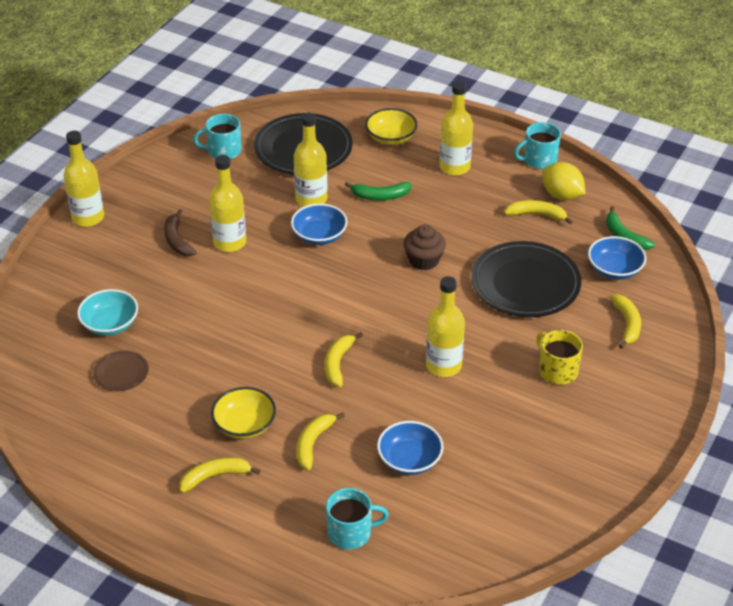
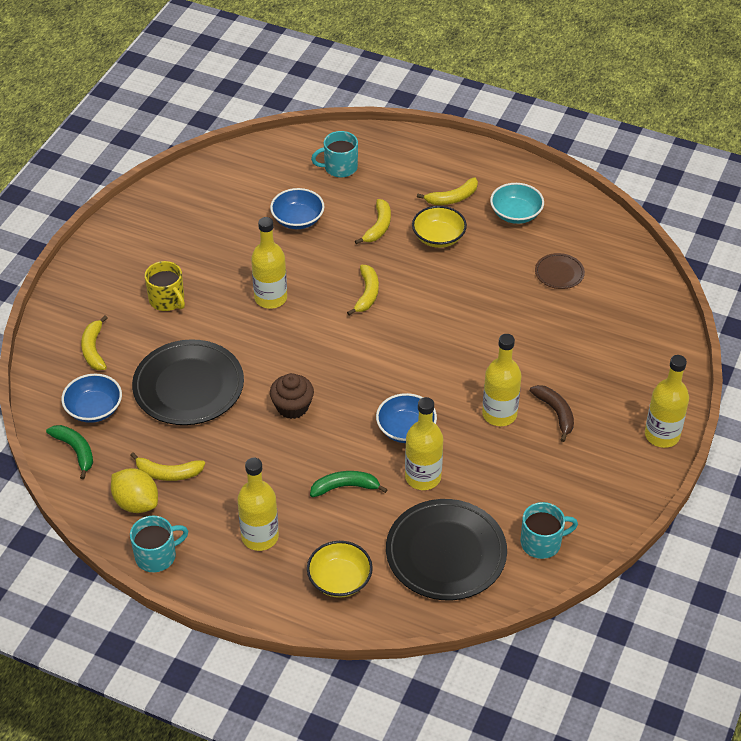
camera: 175 degrees right, 5 degrees up
(110, 324) = (587, 317): turquoise bowl -> turquoise bowl (516, 214)

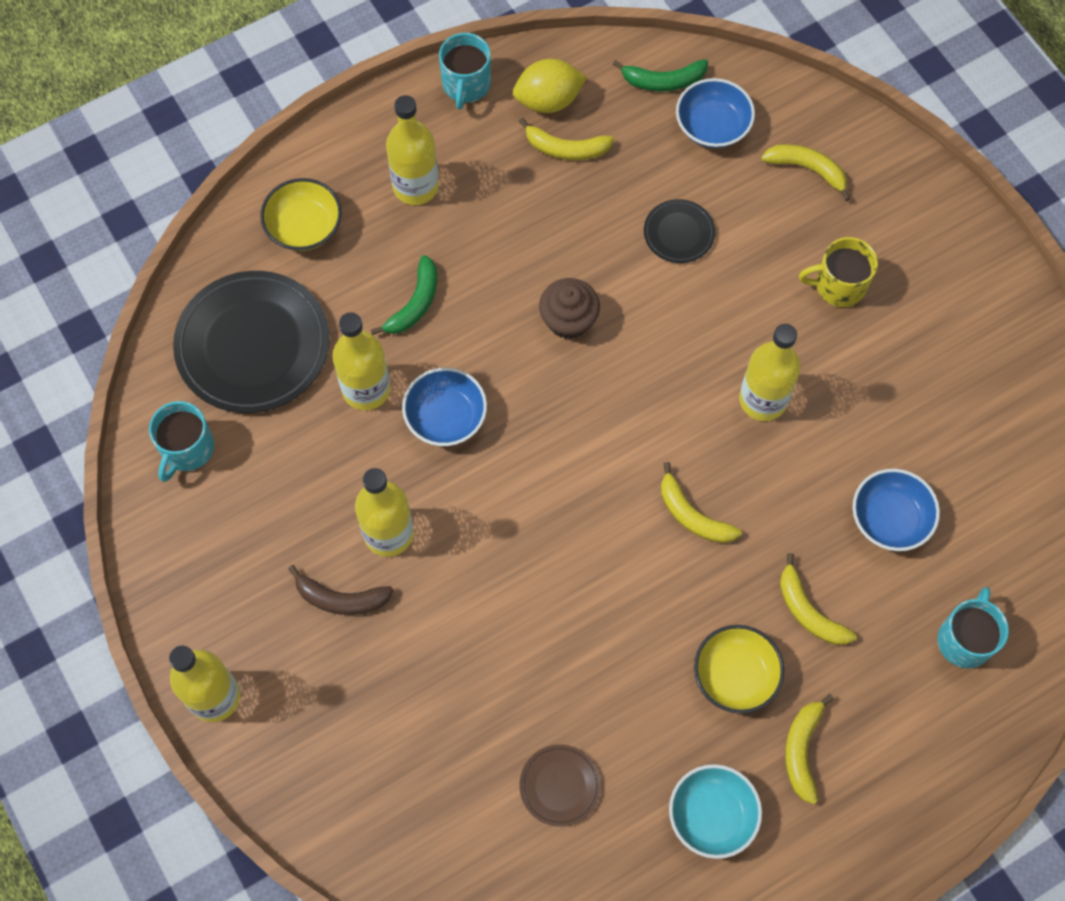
camera: 125 degrees right, 20 degrees up
(168, 473) = (566, 149): yellow banana -> yellow banana turned 120 degrees counterclockwise
(188, 386) = (679, 233): black plate -> black plate, size x0.47

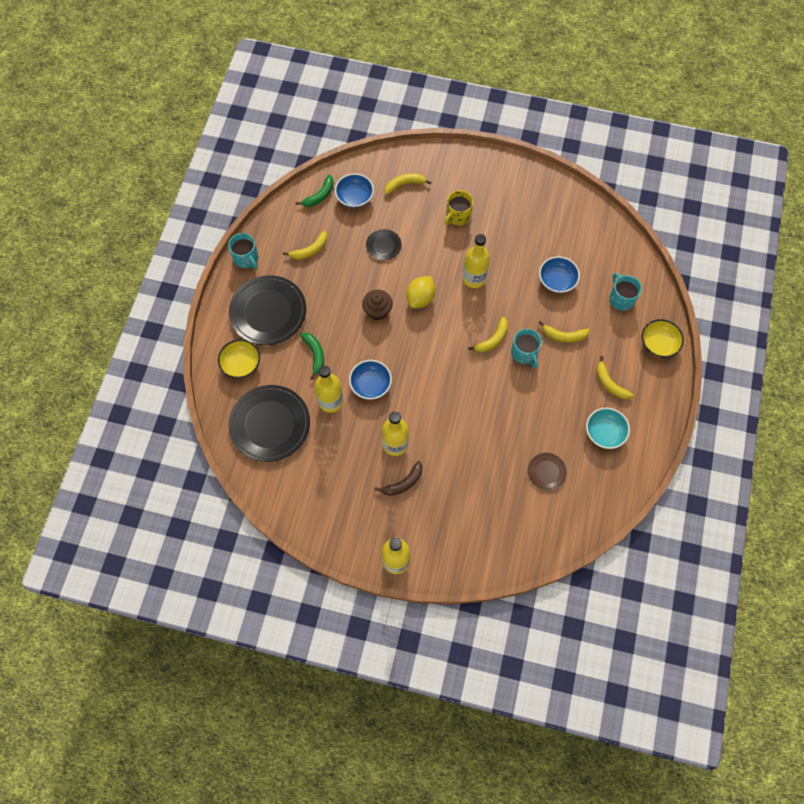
camera: 45 degrees left, 0 degrees up
(187, 449) = (286, 485): turquoise mug -> turquoise mug (524, 353)
(415, 186) = (268, 312): yellow bottle -> black plate
(548, 100) = (284, 238): yellow lemon -> yellow lemon (420, 298)
(692, 515) = (493, 339): yellow banana -> yellow banana turned 45 degrees counterclockwise
(735, 675) = (563, 379): yellow bowl -> yellow bowl (658, 344)

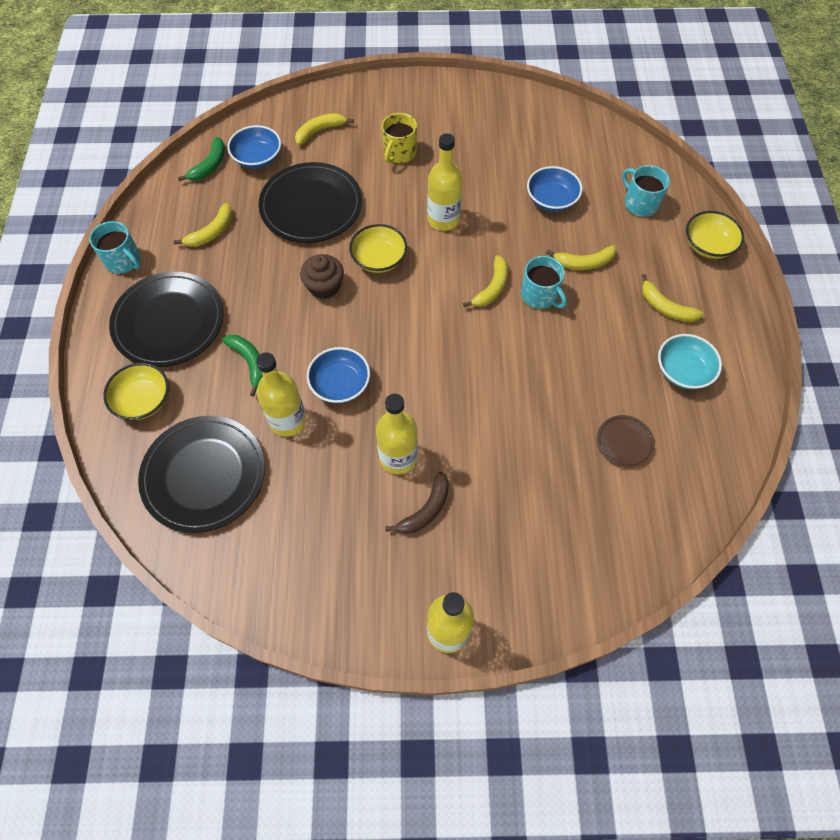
camera: 15 degrees left, 5 degrees down
(383, 245) = (311, 206): black plate -> black plate, size x2.11
(420, 298) = (379, 259): yellow lemon -> yellow bowl

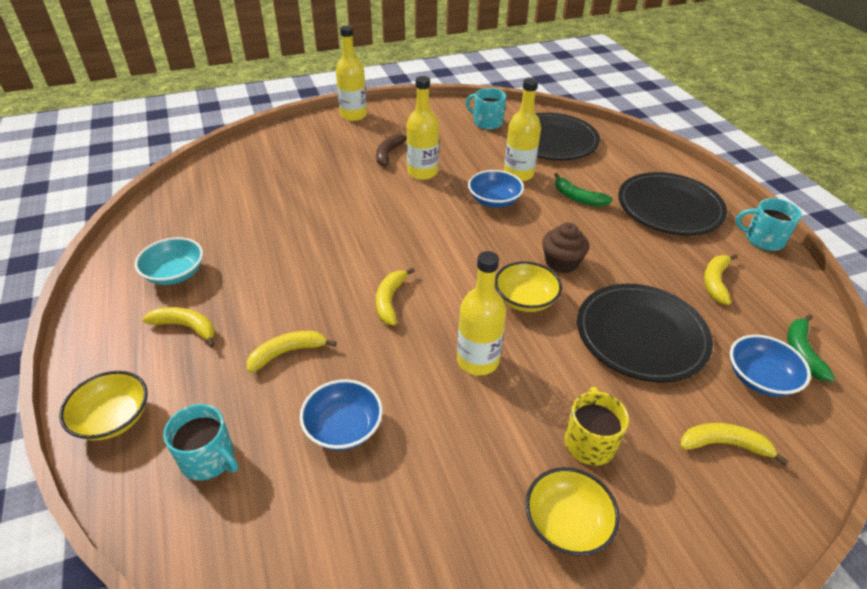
camera: 160 degrees right, 20 degrees down
(143, 400) = (633, 163): yellow bowl -> yellow bowl (567, 523)
(319, 131) = (724, 444): yellow banana -> yellow banana turned 120 degrees counterclockwise
(540, 295) = (334, 306): turquoise mug -> turquoise mug (487, 122)
(624, 442) = (237, 214): brown plate -> none

